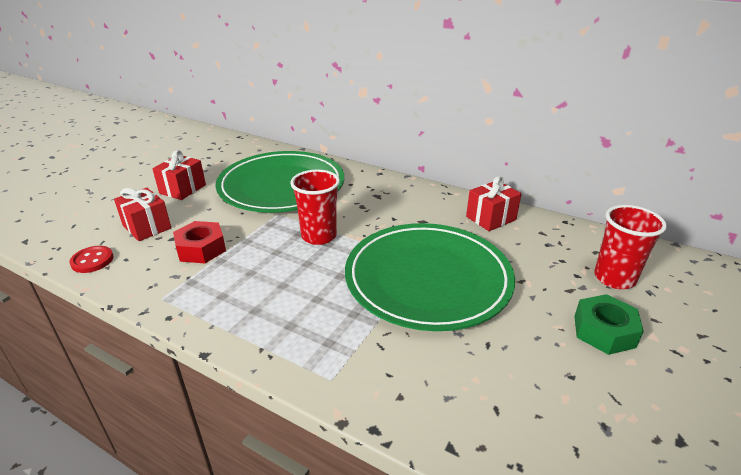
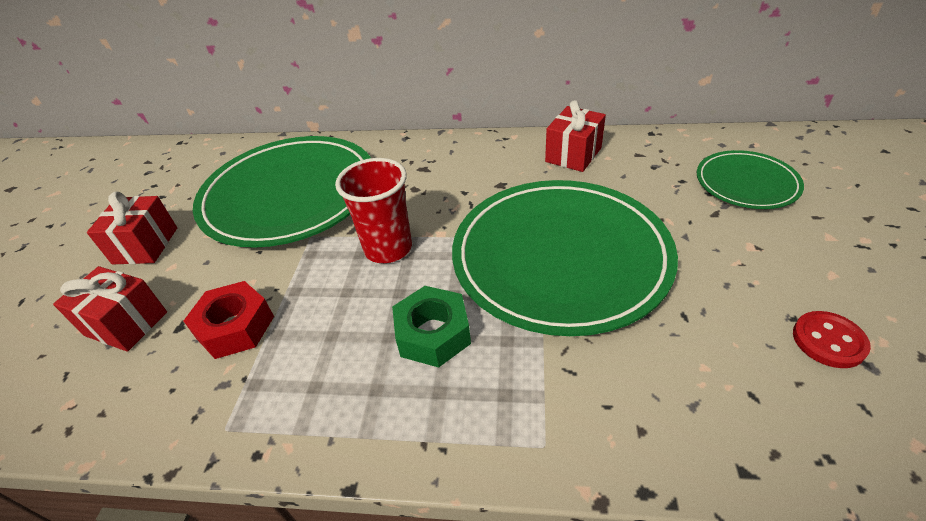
camera: 20 degrees left, 10 degrees up
(92, 260) = (68, 413): red button -> red button (828, 341)
(604, 331) = (783, 250): green nut -> green nut (433, 334)
(614, 278) = (746, 183): red cup -> green plate

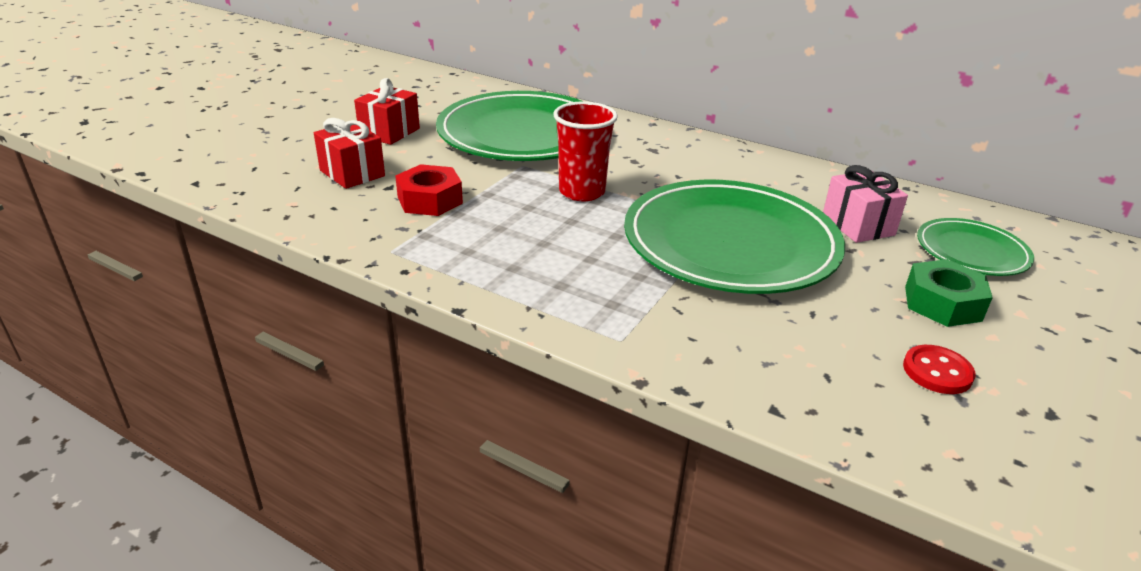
camera: 20 degrees right, 10 degrees down
(433, 334) = (581, 253): green nut -> green nut (942, 303)
(573, 155) = (807, 180): red gift -> none
(646, 190) = (858, 225): none -> pink gift

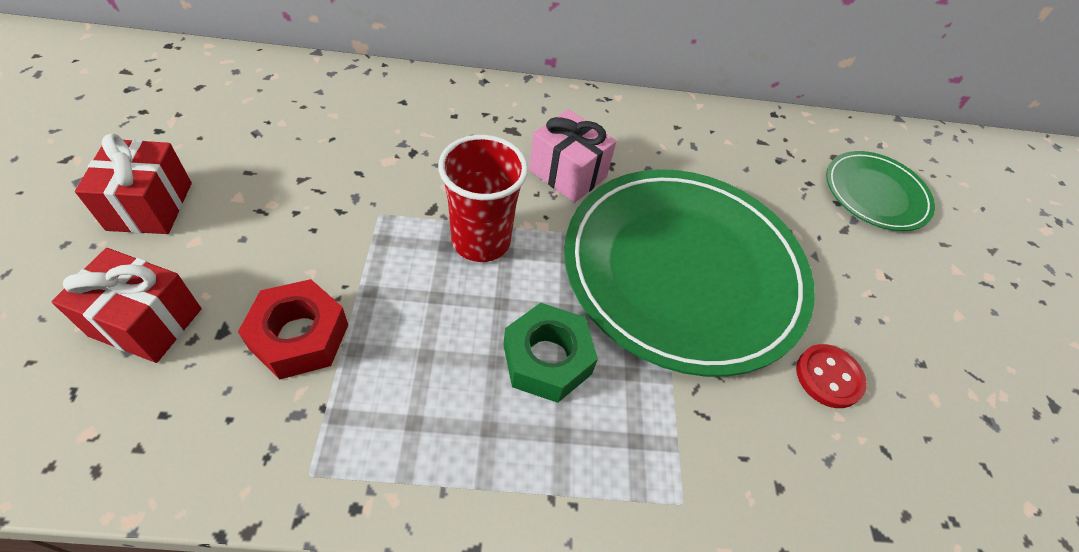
camera: 35 degrees left, 20 degrees up
(522, 134) = (342, 149): green plate -> none
(858, 225) = (771, 191): pink gift -> pink gift (568, 173)
(937, 372) = (955, 392): red button -> red button (828, 377)
(942, 303) = (900, 285): green nut -> green nut (547, 359)

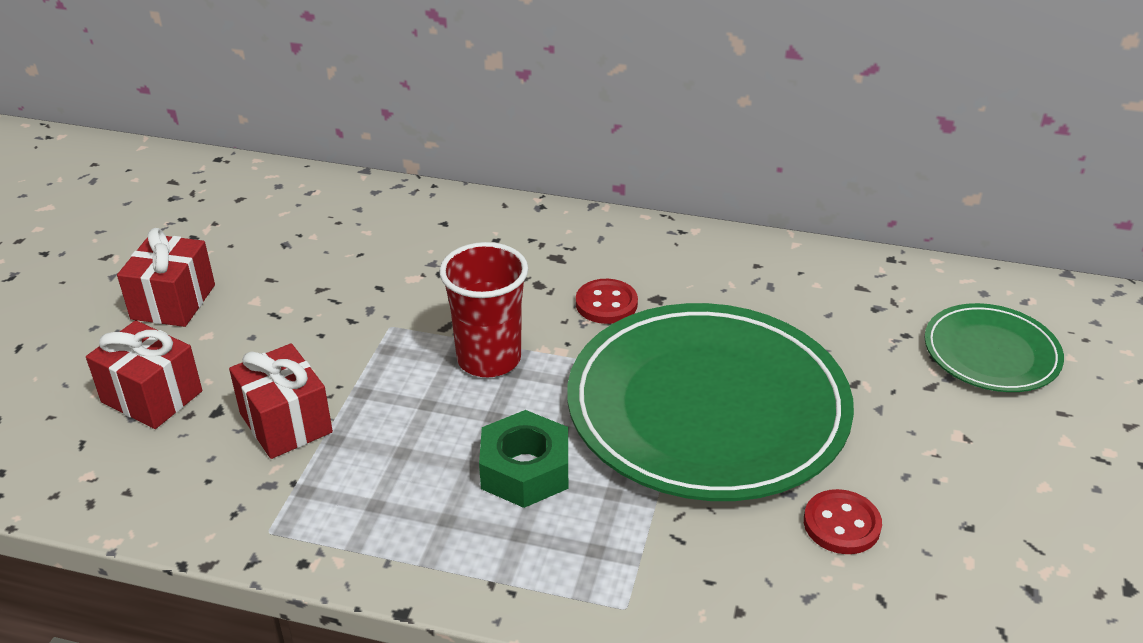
camera: 20 degrees right, 15 degrees down
(299, 336) = (286, 423): red nut -> red gift
(568, 173) = (606, 304): pink gift -> red button

